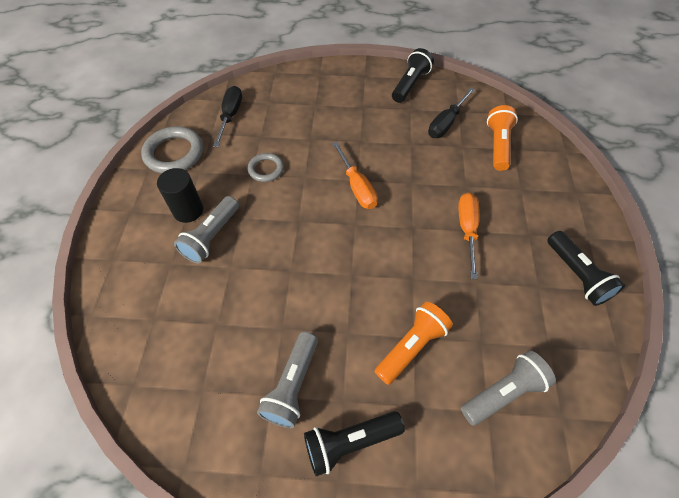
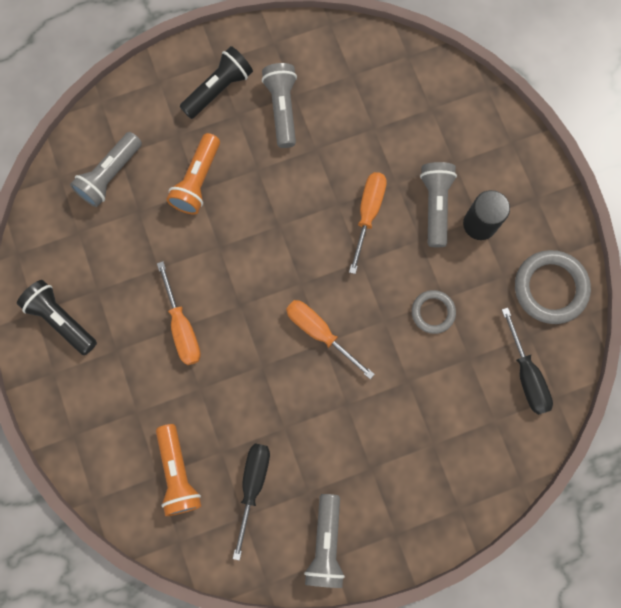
camera: 155 degrees right, 20 degrees up
(270, 253) = (368, 213): none -> orange screwdriver
(410, 84) = (326, 544): black flashlight -> grey flashlight

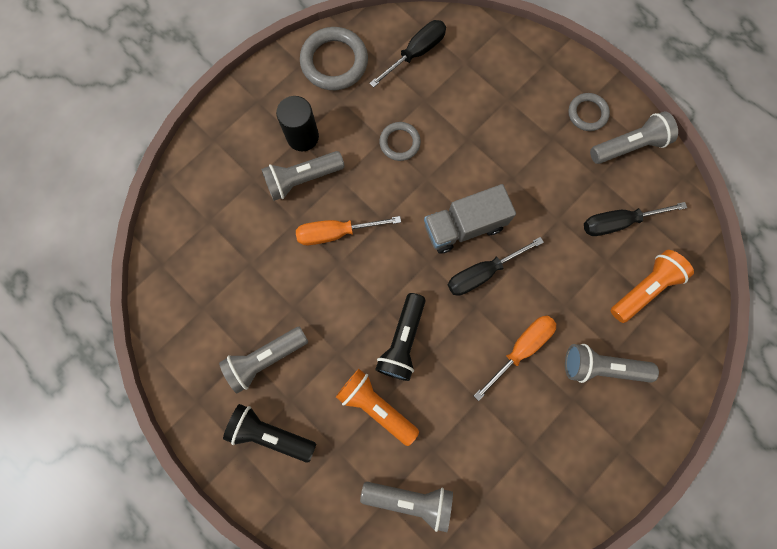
camera: 115 degrees left, 0 degrees up
(61, 319) = (573, 468): black flashlight -> black flashlight (402, 341)
(130, 391) = (601, 366): none -> grey flashlight
(197, 181) = (376, 406): orange flashlight -> orange flashlight turned 135 degrees counterclockwise
(267, 327) = (482, 273): none -> black screwdriver
(319, 333) = (464, 226): orange screwdriver -> grey truck
(381, 520) = (587, 113): none -> grey ring

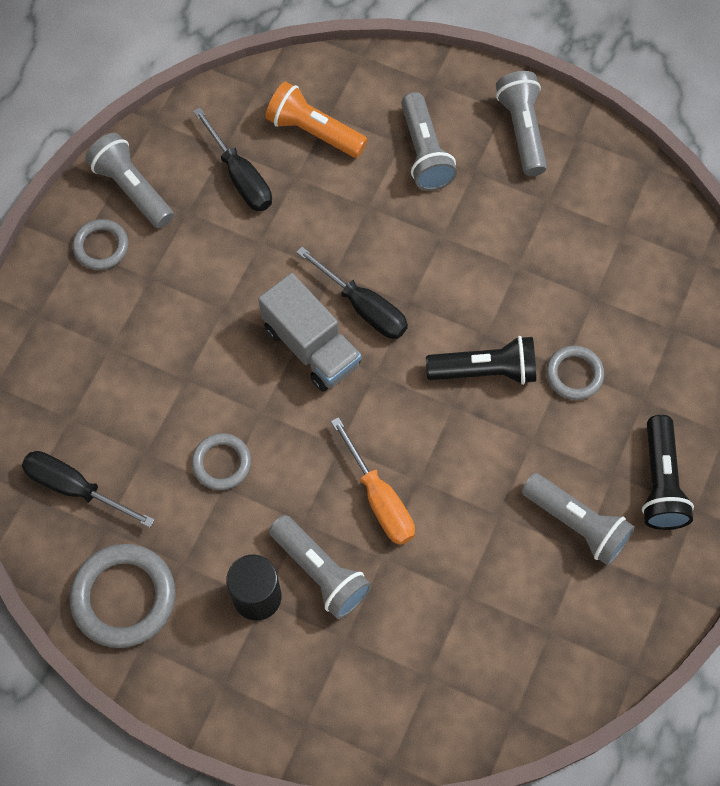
camera: 110 degrees left, 10 degrees down
(376, 406) = (574, 374): orange flashlight -> grey ring
(410, 499) = (657, 303): grey flashlight -> grey flashlight (522, 130)
(520, 348) = (439, 239): orange screwdriver -> none

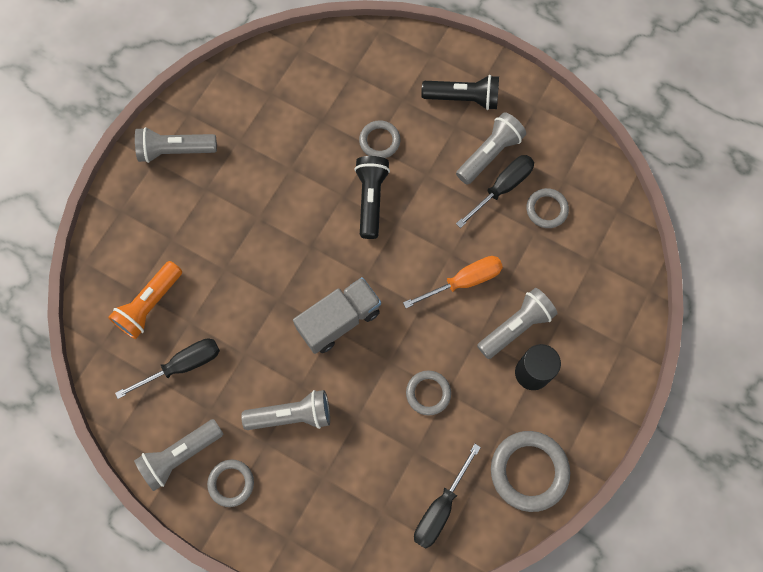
camera: 85 degrees left, 5 degrees up
(364, 307) = (310, 279): black screwdriver -> black screwdriver (502, 188)
(424, 153) = (183, 223): grey flashlight -> grey flashlight (292, 415)
(500, 608) = (546, 209): none -> grey ring

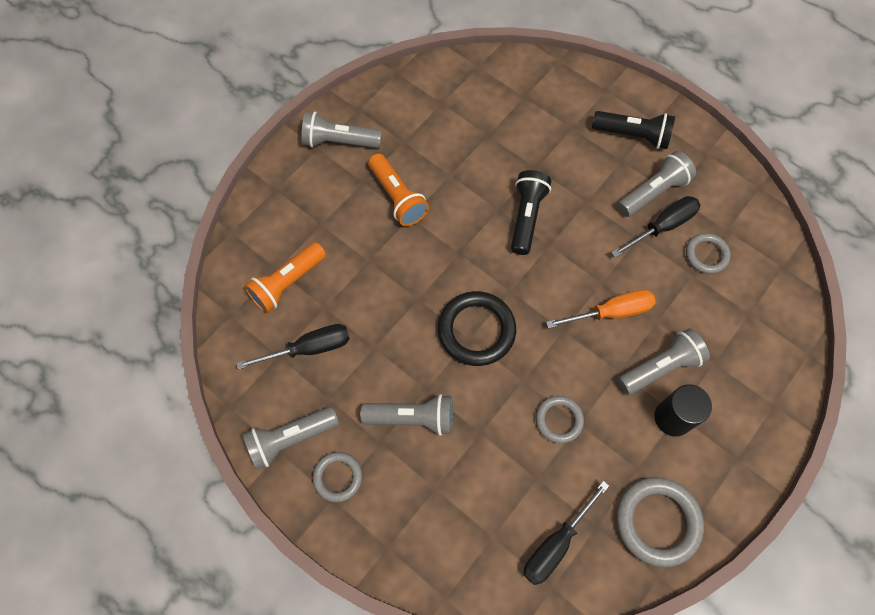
camera: 10 degrees right, 5 degrees down
(242, 200) = (397, 197): none -> orange flashlight
(339, 320) = (476, 330): grey truck -> black ring
(379, 141) = (543, 163): grey ring -> none

